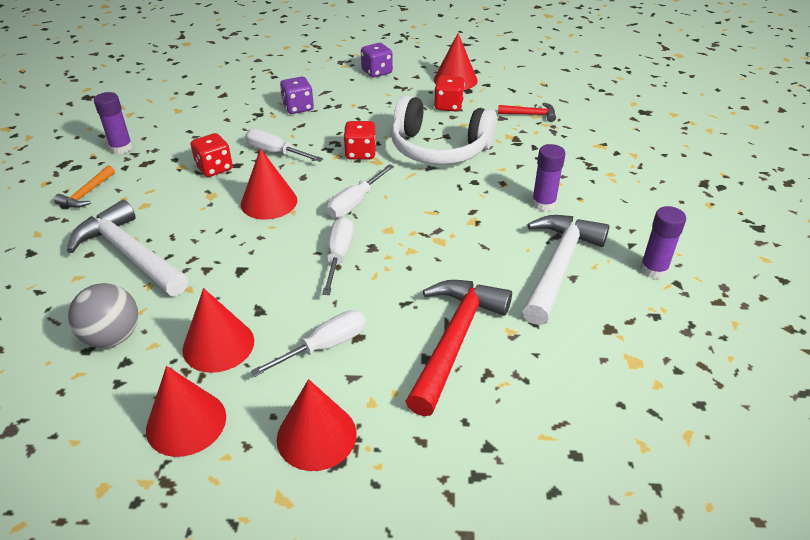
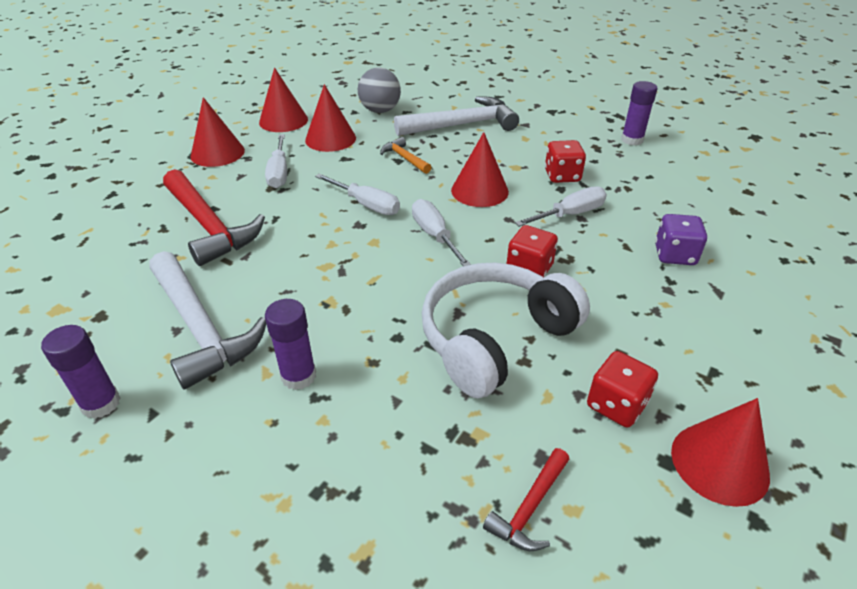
camera: 120 degrees right, 0 degrees up
(87, 193) = (561, 119): orange hammer -> orange hammer (404, 158)
(377, 72) = (779, 367): purple dice -> none

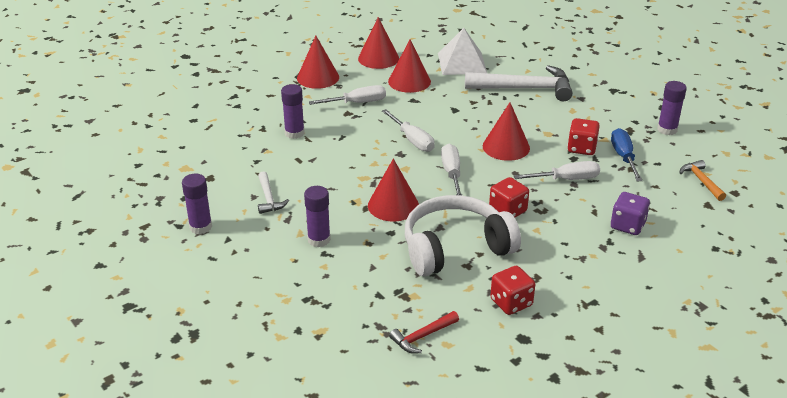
camera: 20 degrees right, 5 degrees down
(200, 327) = (269, 198): white hammer -> white hammer, size x0.49
(209, 226) = (294, 133): red hammer -> purple glue stick
(279, 173) = (358, 103): white screwdriver -> white screwdriver turned 120 degrees counterclockwise
(380, 110) = (462, 63): grey ball -> white pyramid
(404, 158) = (460, 109): orange hammer -> orange hammer (701, 181)
(611, 176) = (623, 157): none -> blue screwdriver
(719, 463) = (554, 347): red cone -> red cone (393, 205)

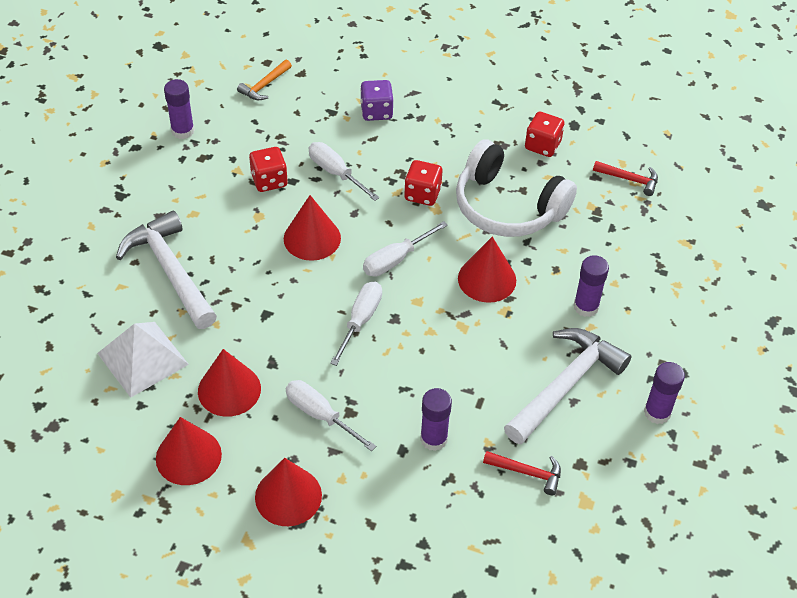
camera: 125 degrees left, 15 degrees up
(230, 155) = (527, 472): none -> red hammer
(269, 198) = (565, 385): white hammer -> white hammer, size x2.04
(623, 157) = (261, 146): blue screwdriver -> none

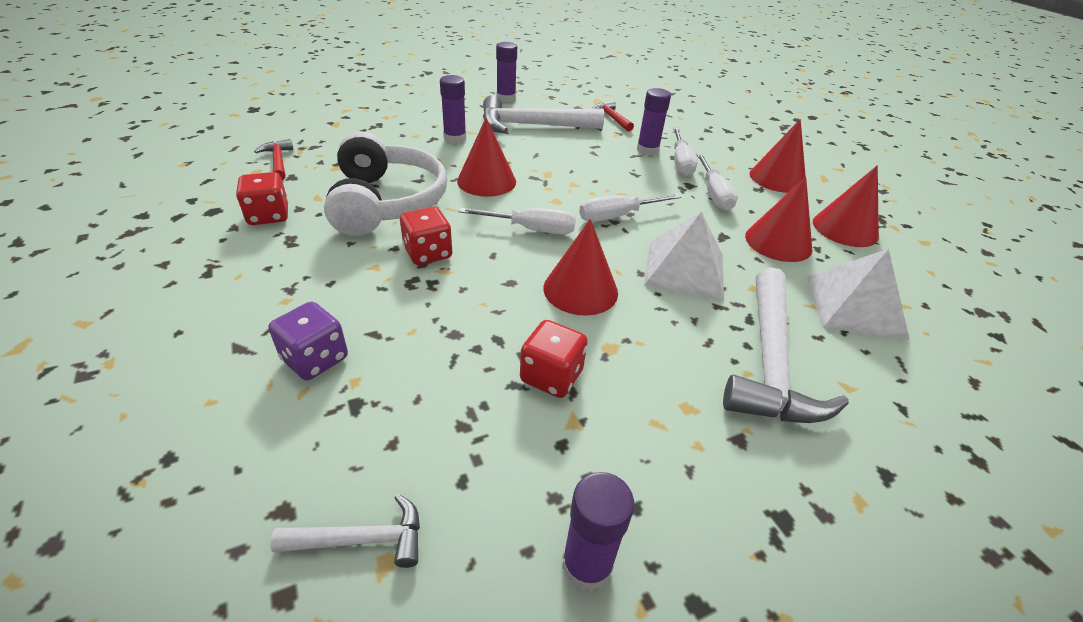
camera: 135 degrees left, 10 degrees down
(264, 85) = (361, 539): orange hammer -> white hammer
(270, 305) = (684, 269): none -> white pyramid
(335, 172) = (469, 329): white screwdriver -> white screwdriver (681, 163)

